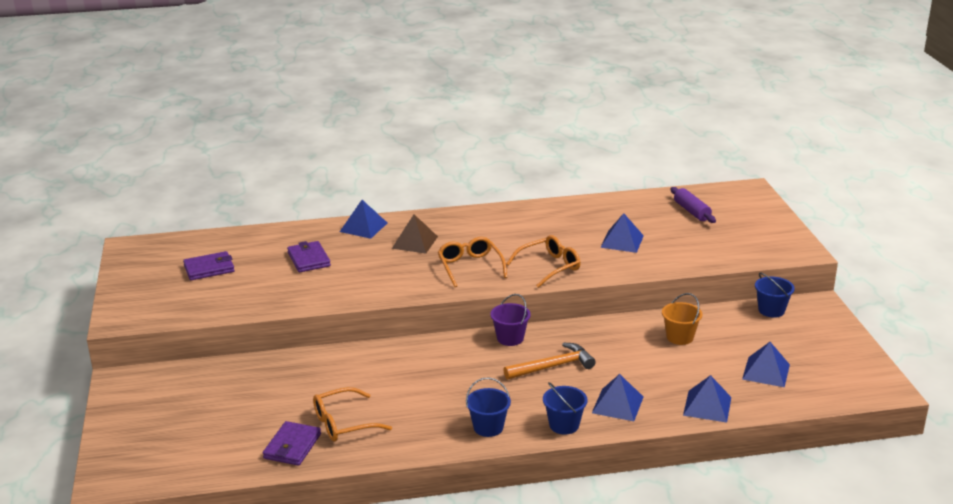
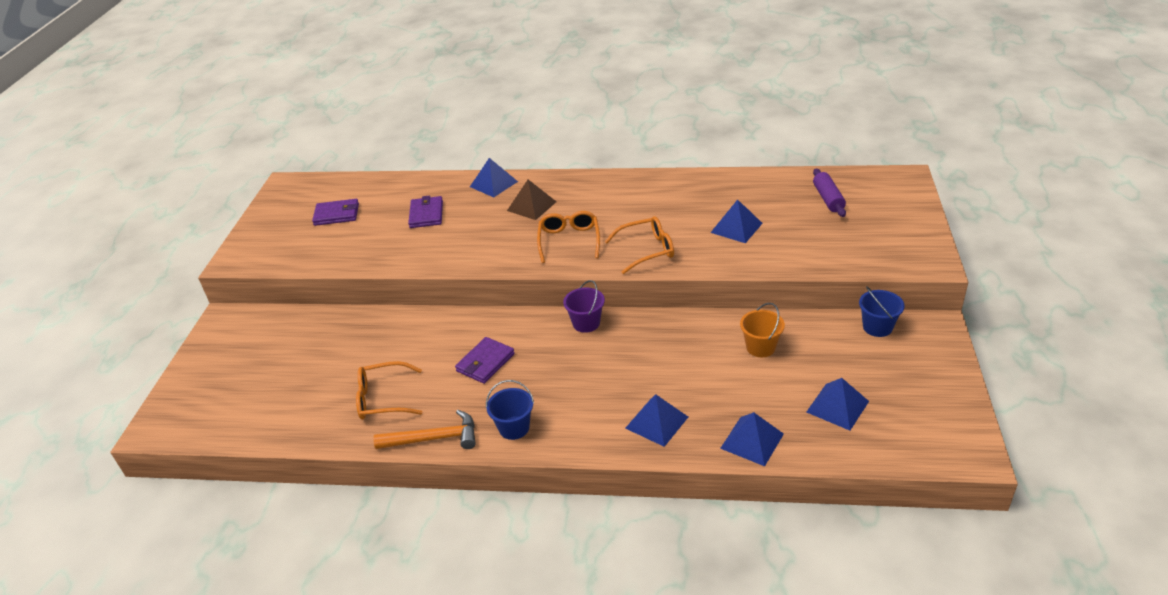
camera: 20 degrees right, 10 degrees up
(292, 446) = (325, 417): purple wallet -> purple wallet (485, 362)
(553, 366) = (612, 363): orange hammer -> orange hammer (434, 438)
(564, 425) = (590, 438): blue bucket -> none

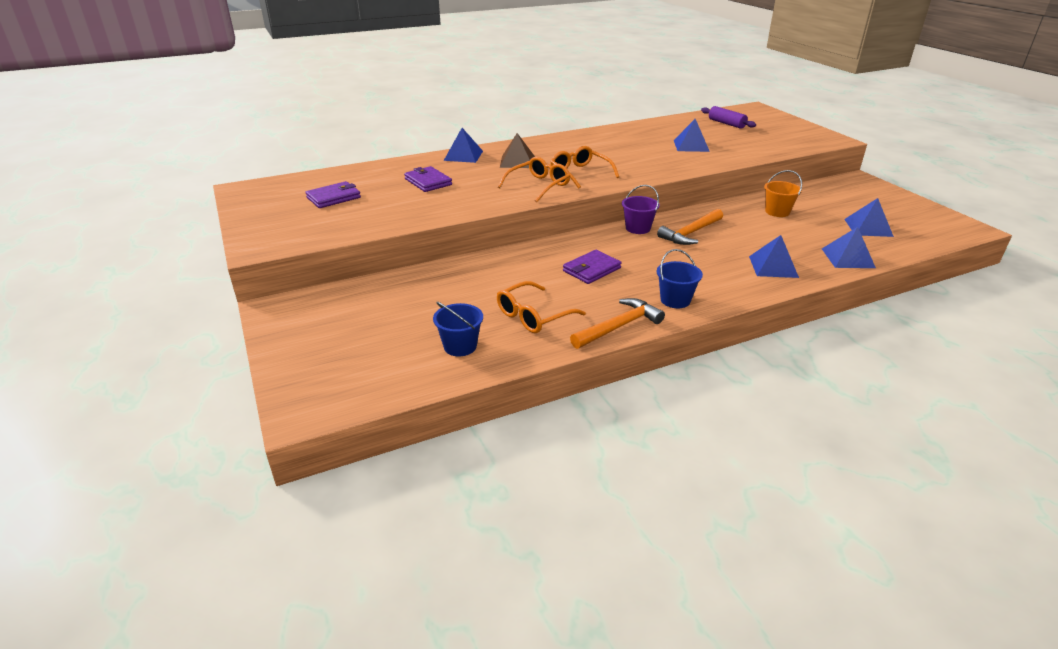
camera: 35 degrees left, 5 degrees down
(485, 362) = (591, 269): purple wallet -> purple wallet turned 45 degrees clockwise
(629, 347) = (691, 233): none -> orange hammer
(647, 250) = (648, 167): orange glasses -> orange glasses (539, 185)
(877, 327) = (829, 186): blue bucket -> blue bucket (460, 346)

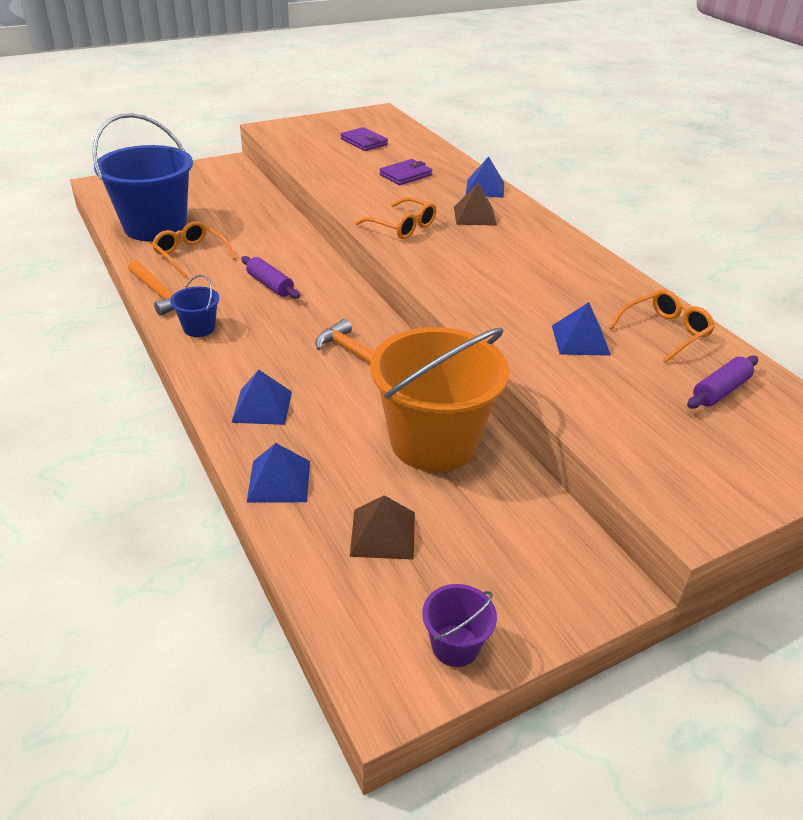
camera: 85 degrees right, 5 degrees up
(460, 346) = (155, 227): blue bucket -> blue bucket, size x2.34
(579, 173) = (445, 250): orange glasses -> orange glasses (665, 332)
(591, 269) = (270, 285): purple wallet -> purple rolling pin
(638, 228) = (369, 318): purple bucket -> purple bucket (455, 645)
(777, 212) = (433, 442): orange bucket -> orange bucket, size x2.34
(868, 227) = (382, 533): blue pyramid -> brown pyramid

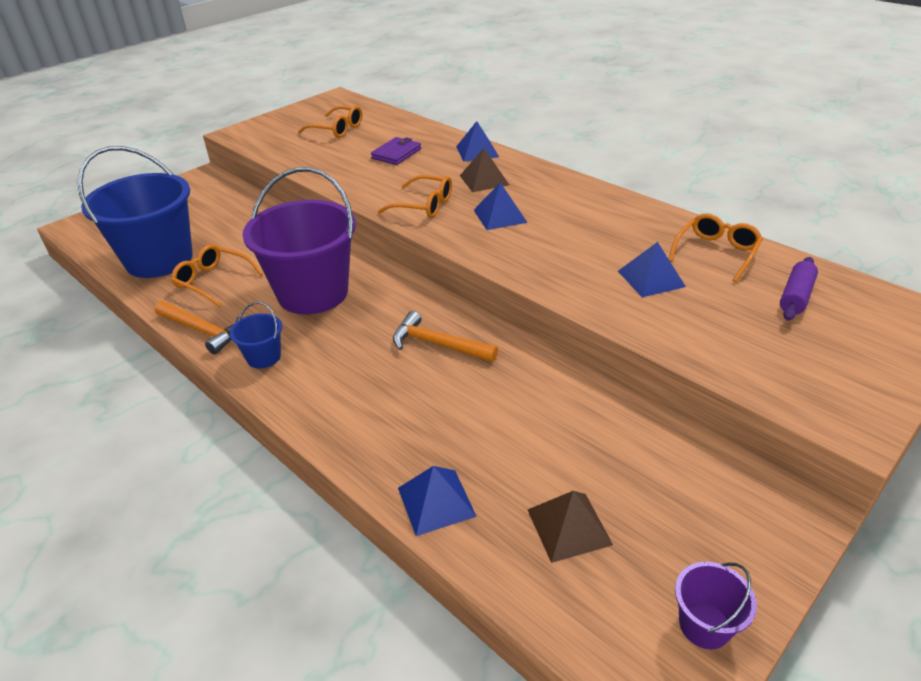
camera: 15 degrees left, 0 degrees up
(262, 406) = (374, 425): blue pyramid -> blue pyramid (499, 216)
(270, 285) = (313, 293): purple rolling pin -> purple bucket
(364, 142) = (337, 129): purple wallet -> orange glasses
(433, 442) = (561, 414): orange bucket -> none

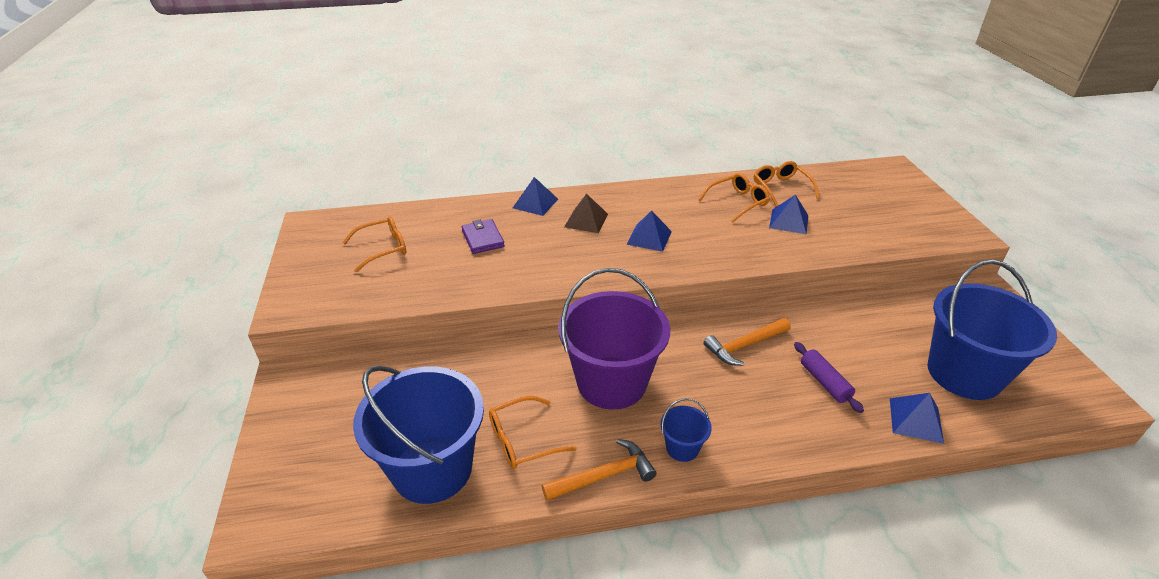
camera: 55 degrees left, 0 degrees up
(424, 205) = (592, 262): orange glasses -> orange glasses (738, 202)
(569, 526) = (964, 374): brown pyramid -> blue bucket
(704, 625) = (1054, 362): purple bucket -> none
(796, 296) = (847, 189): purple rolling pin -> purple rolling pin (824, 382)

